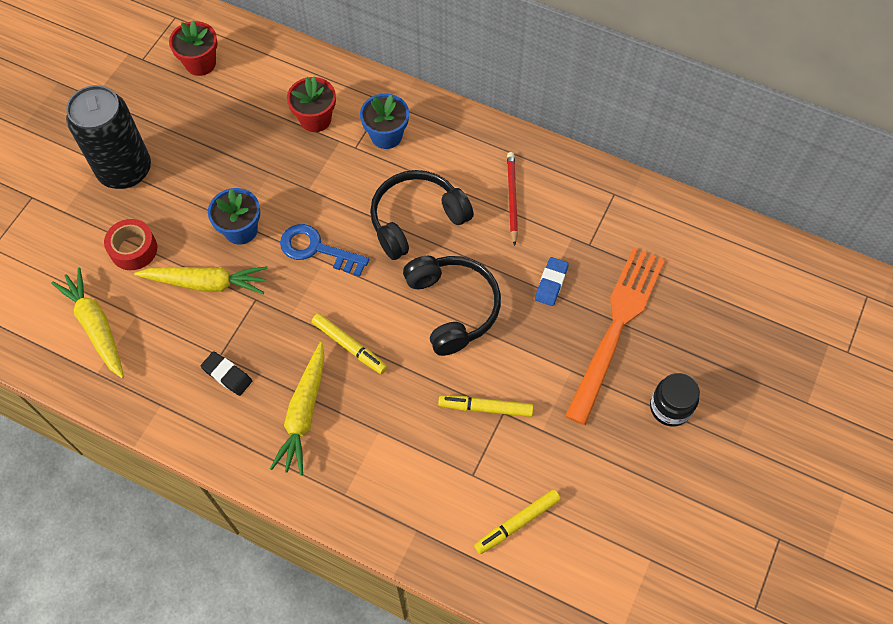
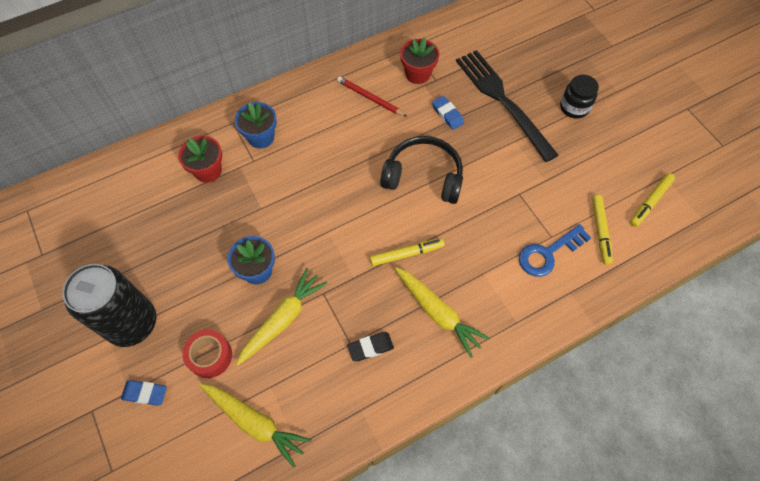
camera: 55 degrees left, 0 degrees up
(70, 225) = (145, 393): none -> blue eraser
(96, 326) = (255, 423): yellow carrot -> yellow carrot turned 150 degrees counterclockwise
(200, 63) = (87, 216): red flower pot -> red flower pot (418, 74)
(317, 249) = (314, 230): blue key -> blue key (548, 253)
(416, 219) = (341, 158): black headphones -> none
(485, 408) = (509, 201): yellow marker -> yellow marker (650, 202)
(616, 325) = (501, 100): orange fork -> black fork

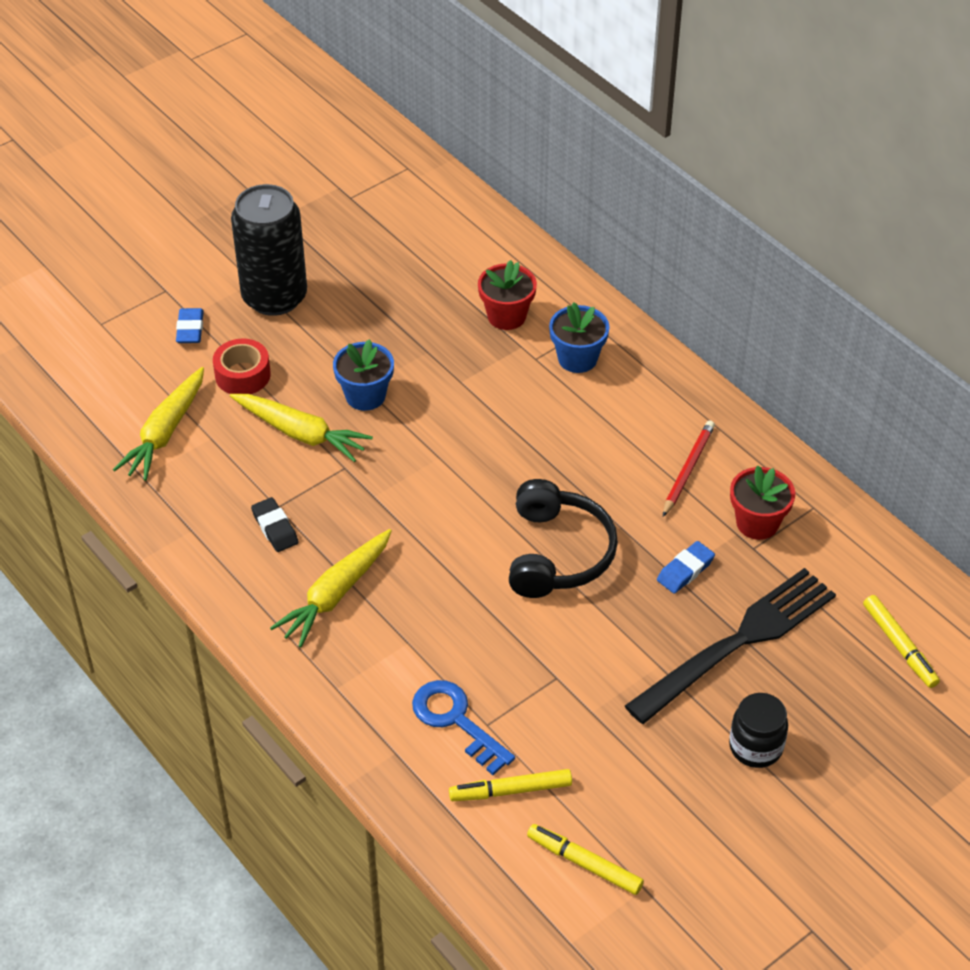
camera: 80 degrees right, 15 degrees down
(406, 254) = (421, 549): yellow marker -> yellow marker (899, 646)

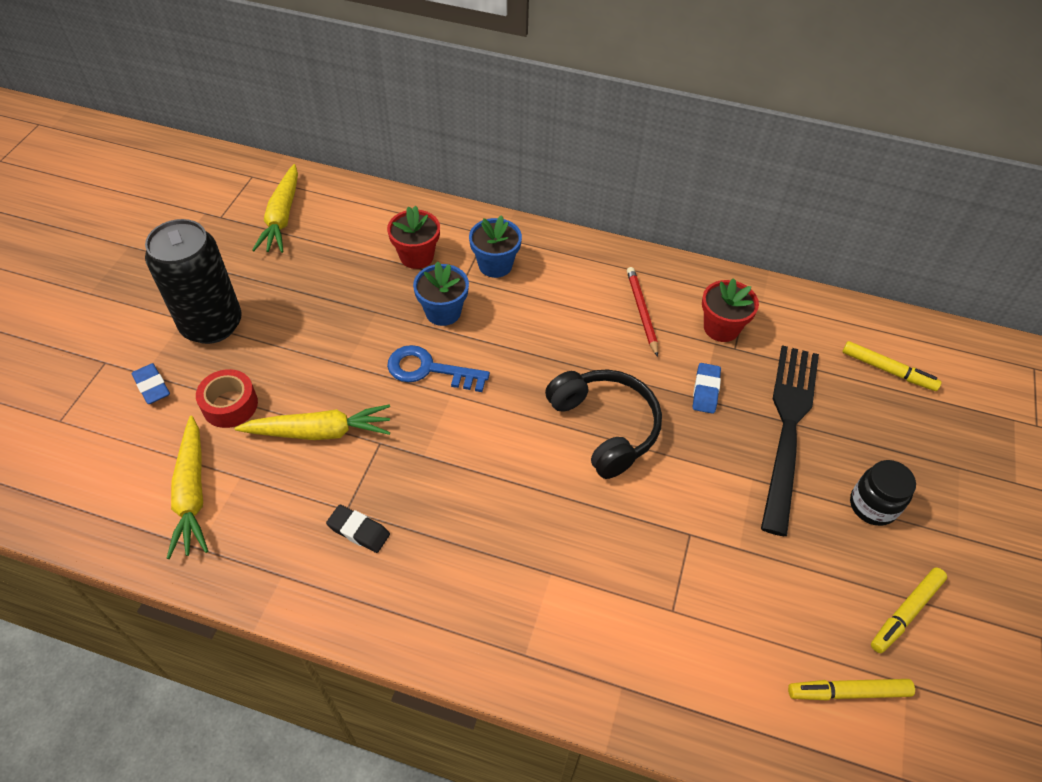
camera: 35 degrees left, 5 degrees up
(335, 595) = (458, 564): yellow carrot -> yellow carrot (282, 217)
(365, 396) = (352, 372): blue flower pot -> blue flower pot (443, 312)
(456, 721) = (646, 623): blue key -> blue key (429, 369)
(510, 790) = (739, 661): yellow marker -> yellow marker (905, 612)

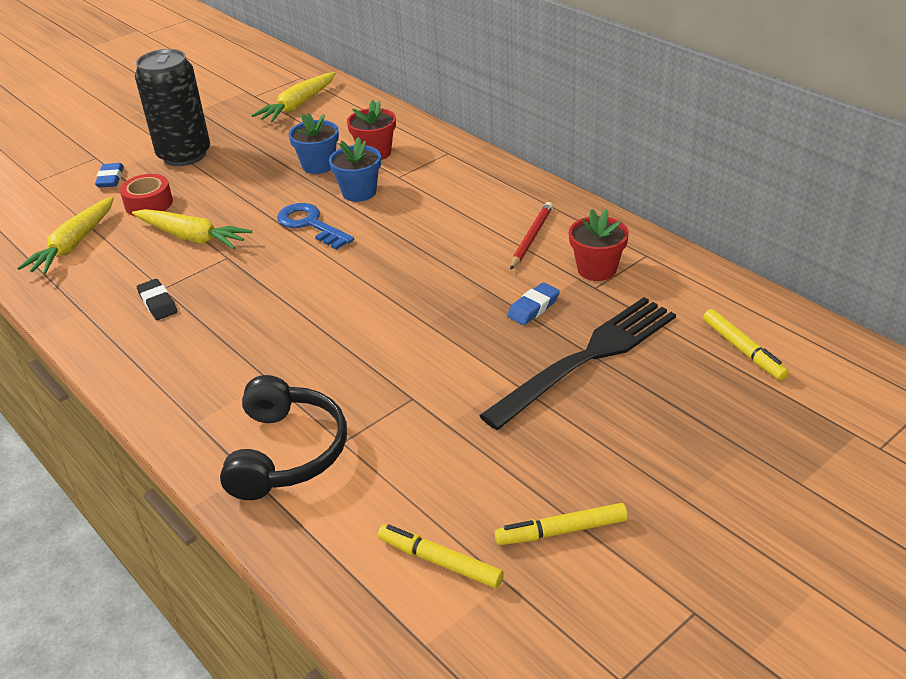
camera: 35 degrees right, 15 degrees down
(495, 265) = (433, 174): blue flower pot -> blue flower pot (318, 165)
(605, 427) = (415, 303): black headphones -> black headphones (287, 452)
(872, 506) = (613, 442): black jar -> none

